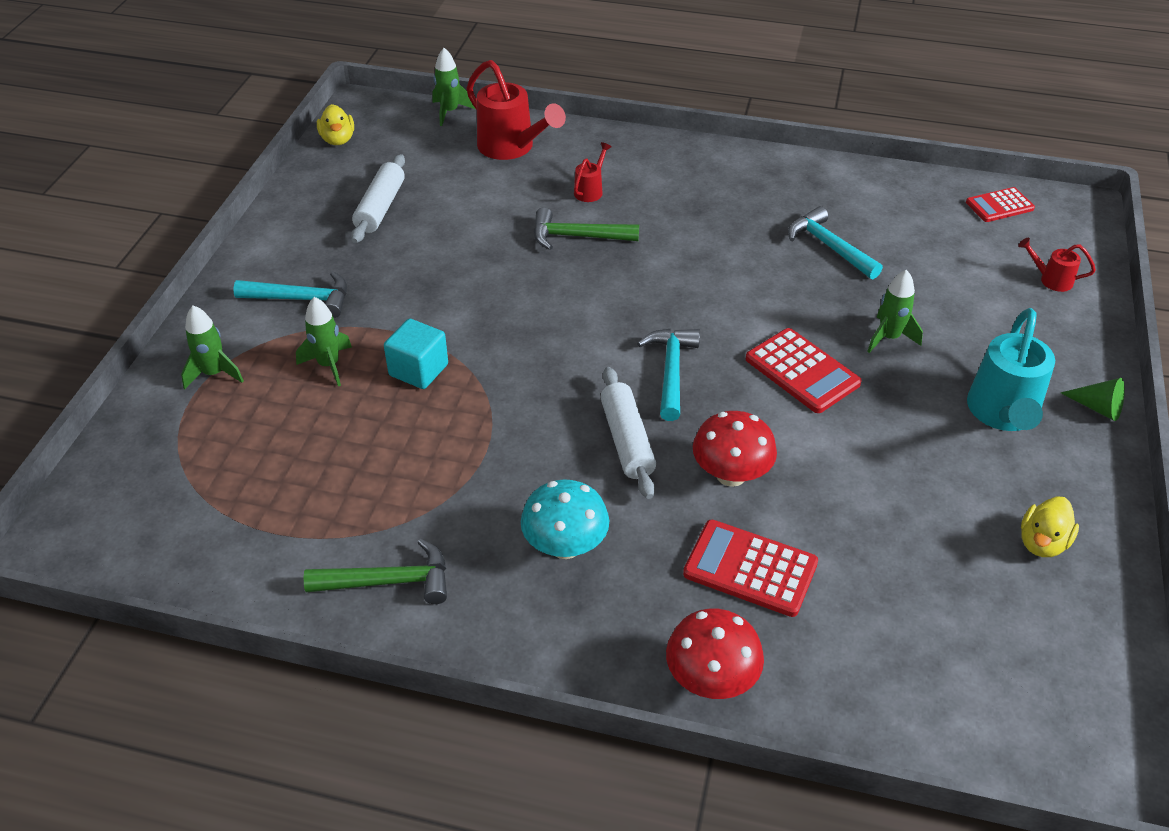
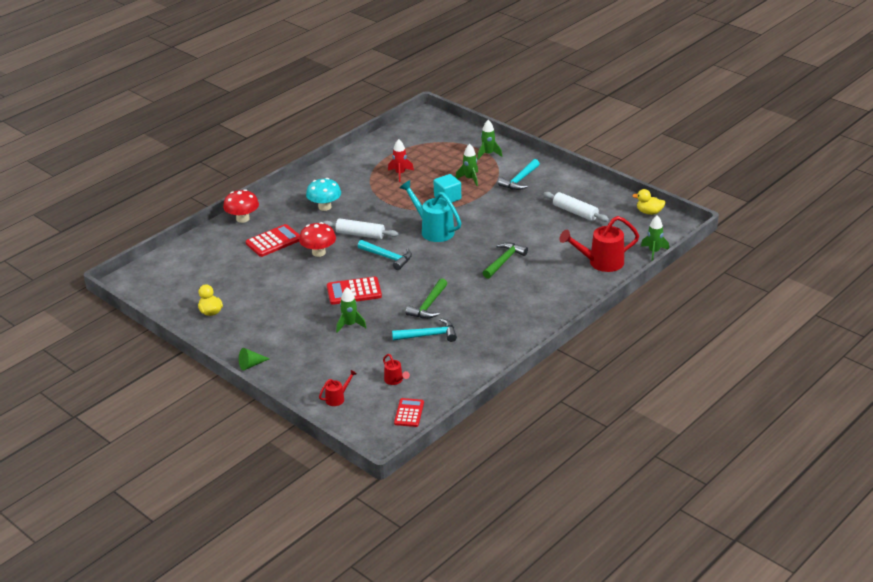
camera: 120 degrees right, 10 degrees down
(358, 478) = (400, 174): none -> red rocket
(388, 582) = (346, 170): green hammer -> green hammer (428, 305)
(590, 190) = (540, 276): red watering can -> red watering can (395, 380)
(1002, 414) = (276, 335): turquoise watering can -> turquoise watering can (433, 230)

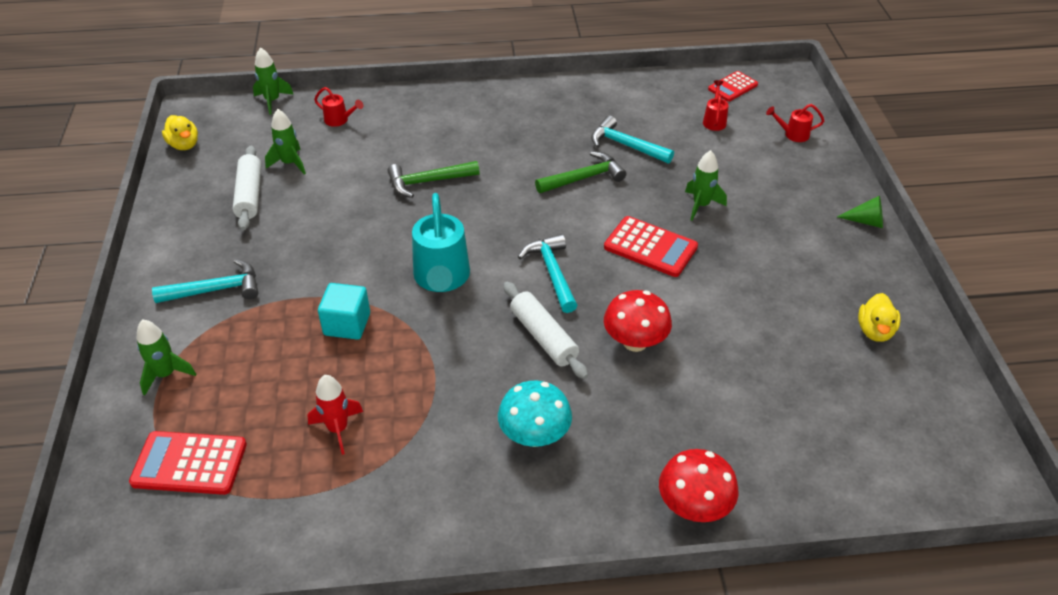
camera: 140 degrees left, 10 degrees up
(273, 241) = (683, 411): red calculator -> red calculator (189, 463)
(470, 179) = (267, 340): green rocket -> green rocket (290, 163)
(601, 263) = (339, 120): red watering can -> red watering can, size x0.49

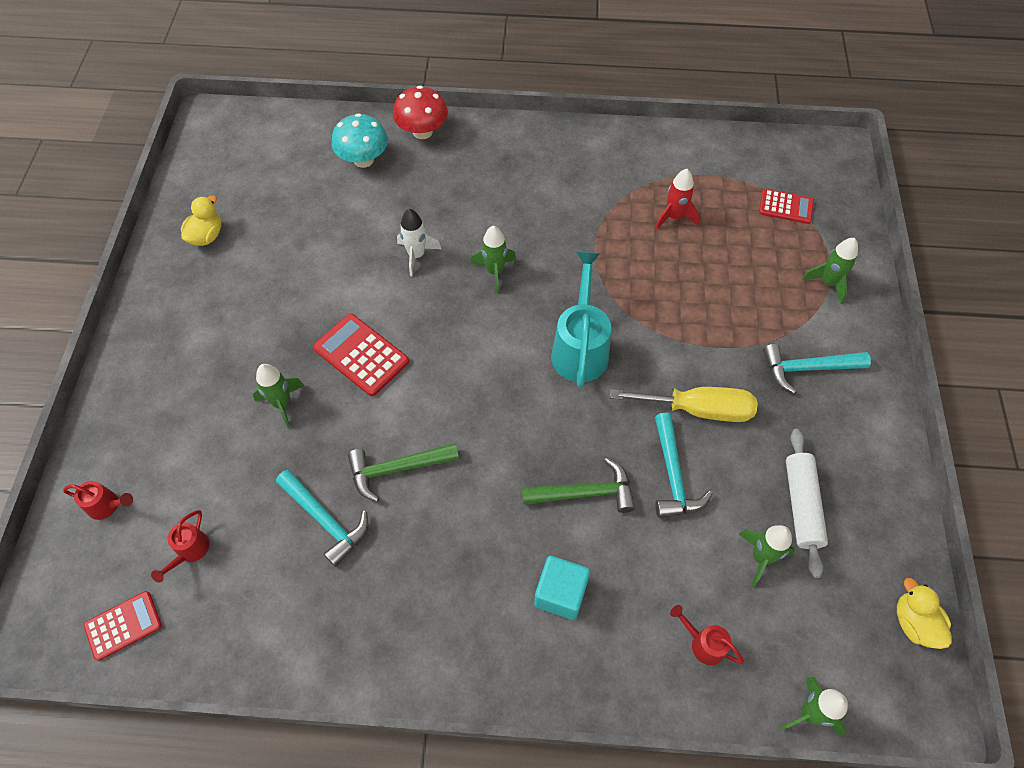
camera: 170 degrees left, 15 degrees up
(189, 463) = (786, 207): red calculator -> red calculator, size x0.66
(328, 245) = (698, 409): none -> yellow screwdriver
(347, 324) = (672, 310): turquoise cube -> turquoise cube (560, 593)
(534, 435) = (521, 191): turquoise mushroom -> turquoise mushroom (363, 160)
(544, 337) = (494, 271): white rolling pin -> green rocket
(552, 272) = (469, 339): turquoise hammer -> turquoise hammer (673, 475)
(635, 342) = (416, 255): red mushroom -> white rocket
(866, 221) = (123, 354): green cone -> none

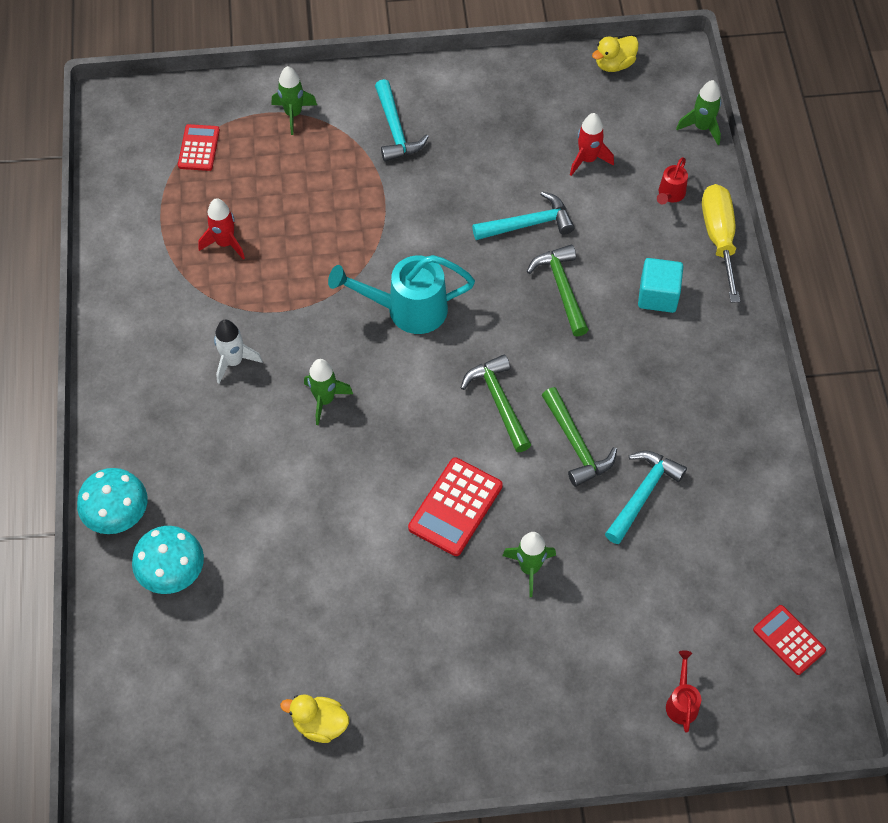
camera: 100 degrees left, 0 degrees up
(190, 551) = (705, 605): red watering can -> none
(416, 255) = (314, 481): white rocket -> white rocket (233, 362)
(422, 132) = (118, 515): red mushroom -> turquoise mushroom
(461, 409) = (499, 402): none -> green hammer
(698, 409) = (457, 209): yellow screwdriver -> yellow screwdriver (719, 238)
(761, 557) = (587, 159): green rocket -> red rocket
(801, 505) = (533, 133): white rolling pin -> none

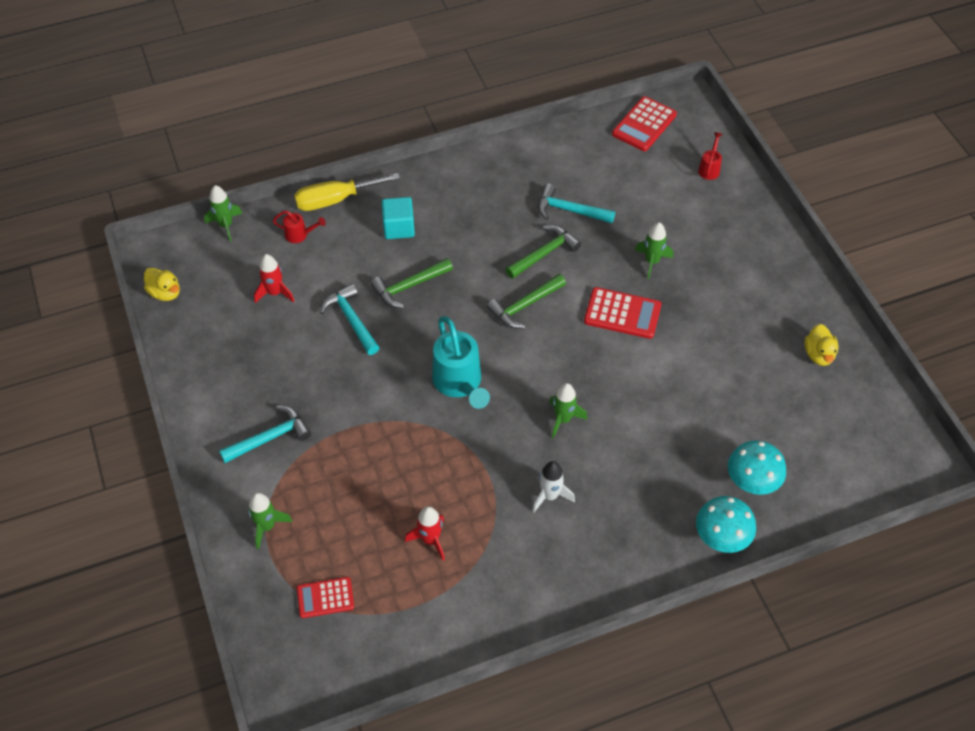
camera: 105 degrees left, 5 degrees down
(682, 702) = (709, 169): red watering can -> red watering can turned 120 degrees clockwise
(789, 640) = (644, 124): red calculator -> red calculator, size x1.51

